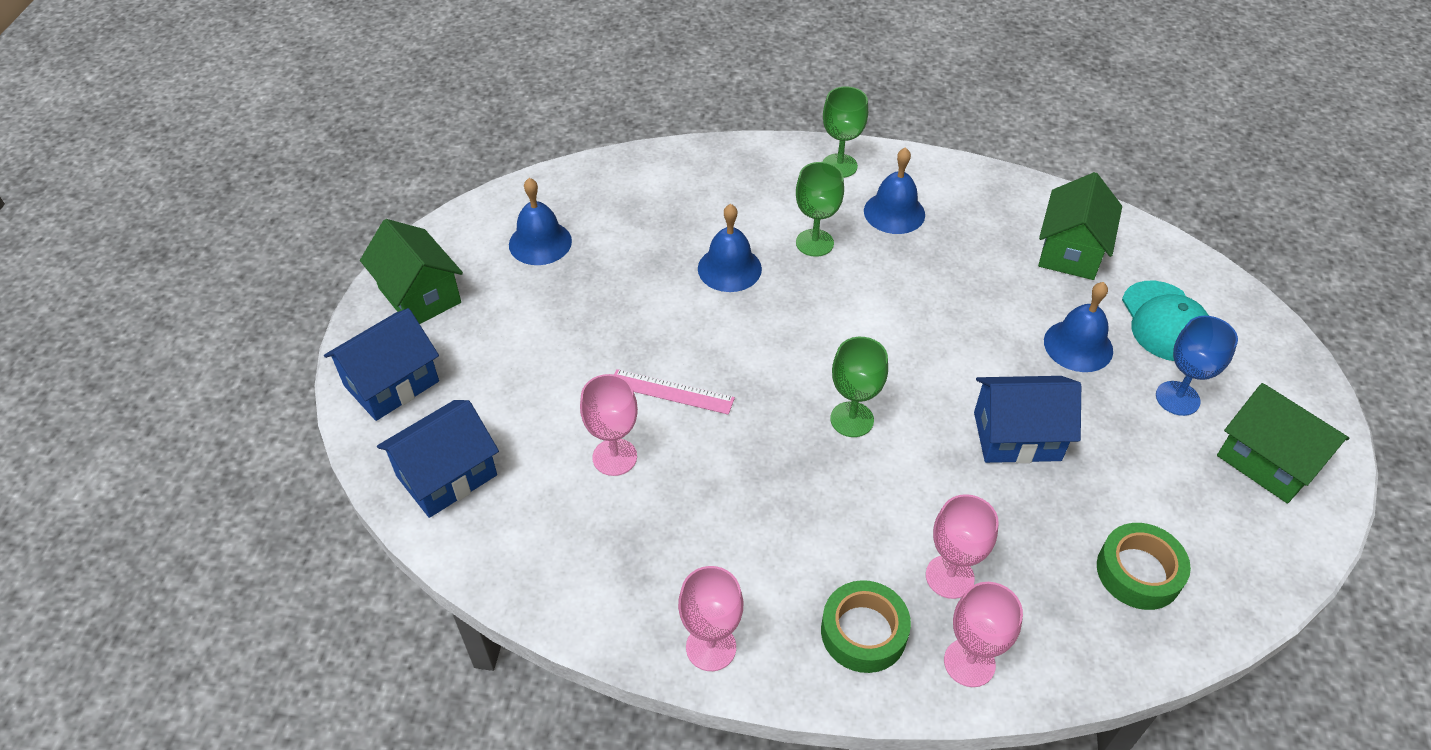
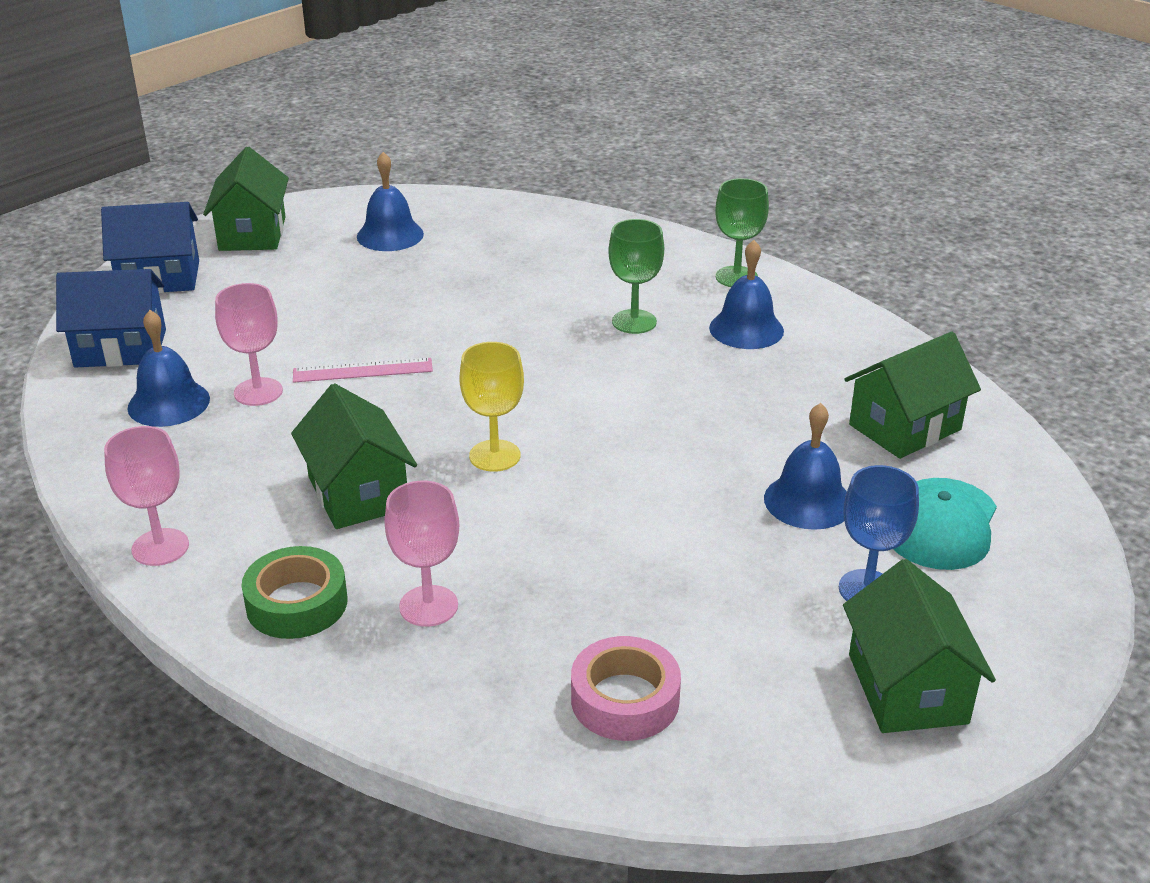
camera: 35 degrees right, 15 degrees down
(671, 391) = (363, 370): pink ruler -> pink ruler turned 60 degrees counterclockwise
(729, 268) = (528, 310): blue bell -> blue bell (168, 403)
(796, 509) = (358, 493): none -> green house
(852, 419) = (494, 456): green goblet -> yellow goblet
(969, 663) = (359, 675): pink goblet -> none
(1017, 436) = (641, 539): blue house -> none
(1138, 572) = (625, 699): green tape -> pink tape

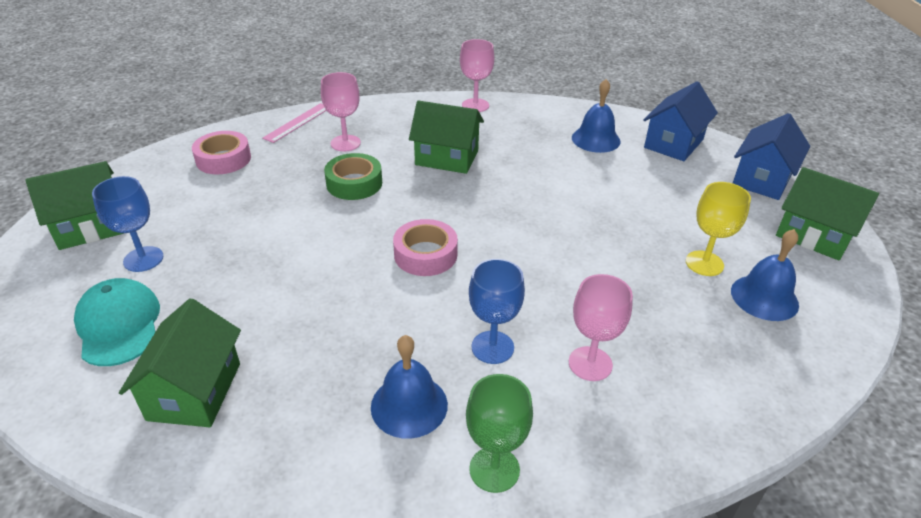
camera: 130 degrees right, 5 degrees up
(258, 392) = (577, 165): pink goblet -> pink goblet (590, 363)
(297, 603) = (394, 119): green tape -> green tape (354, 183)
(363, 370) = (562, 203): pink ruler -> pink ruler (298, 122)
(494, 456) = (420, 206): yellow goblet -> yellow goblet (704, 263)
(571, 409) = (425, 254): none -> pink tape
(634, 322) = (492, 347): green goblet -> blue goblet
(808, 501) = (220, 288): blue bell -> none
(907, 688) = (91, 227): green house -> green house turned 60 degrees counterclockwise

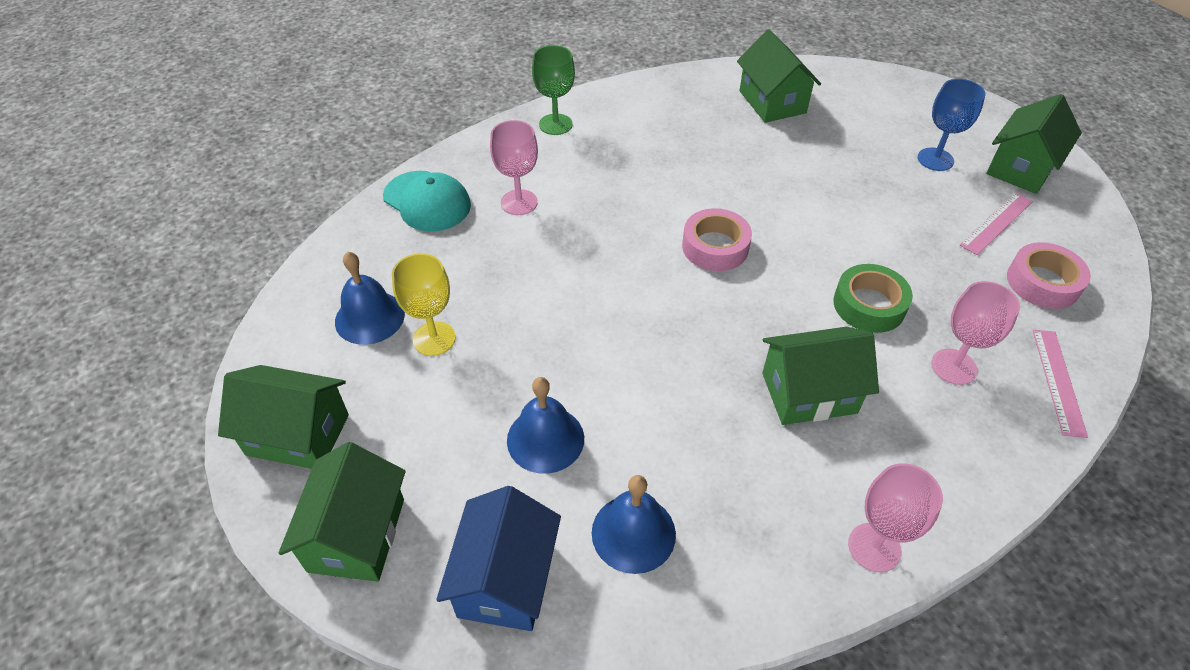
camera: 155 degrees right, 10 degrees up
(119, 325) = (874, 116): turquoise cap -> turquoise cap (427, 201)
(187, 198) = (996, 223): none -> pink ruler
(409, 405) = (632, 137): blue bell -> blue bell (545, 439)
(492, 347) = (600, 189): blue goblet -> none
(762, 179) = (357, 535): blue house -> green house

